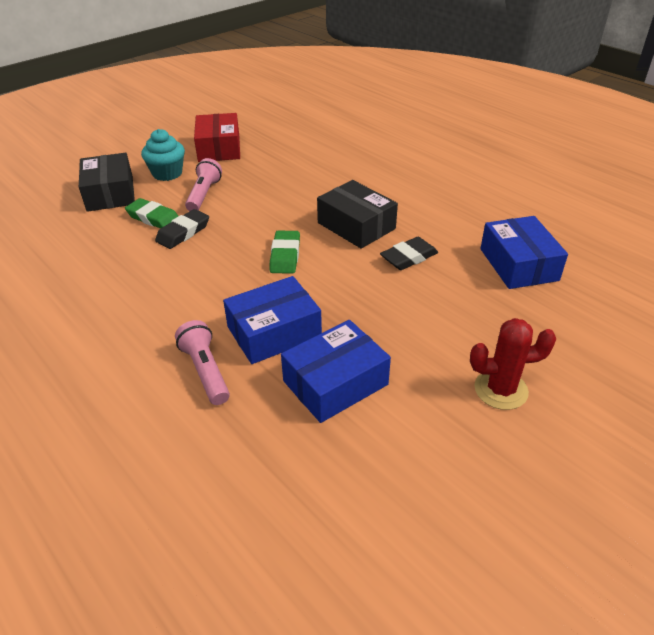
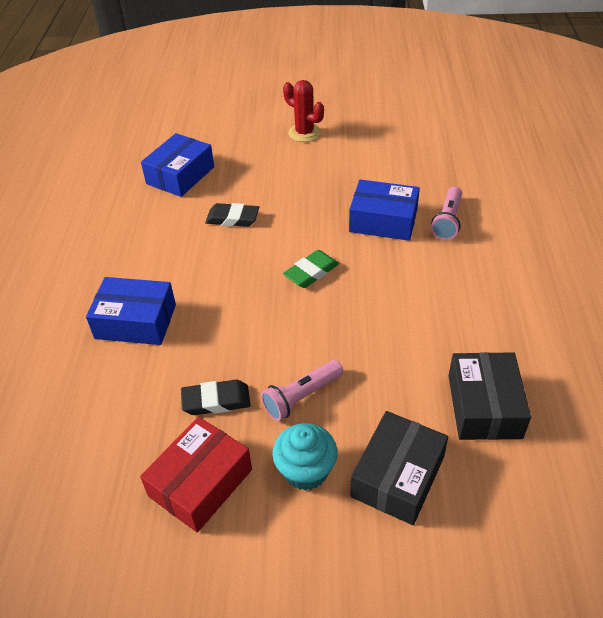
camera: 135 degrees left, 5 degrees up
(153, 218) = (379, 394): green eraser -> none
(183, 233) = (367, 352): black eraser -> black eraser (216, 401)
(335, 383) = (380, 177): blue box -> blue box (136, 321)
(356, 226) = (225, 266): black box -> black box (484, 406)

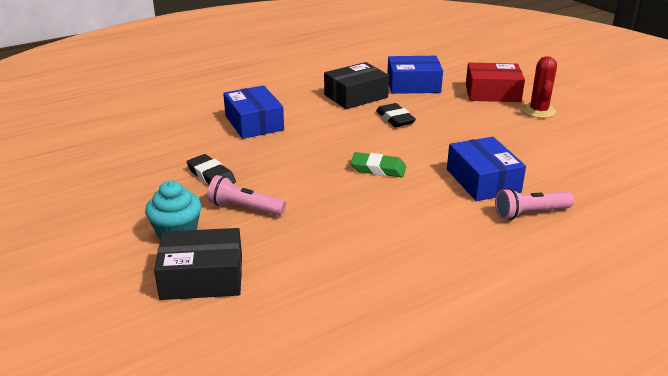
camera: 55 degrees right, 15 degrees down
(200, 483) = (137, 195): red box -> red box (492, 93)
(484, 406) = (316, 302): black box -> black box (356, 96)

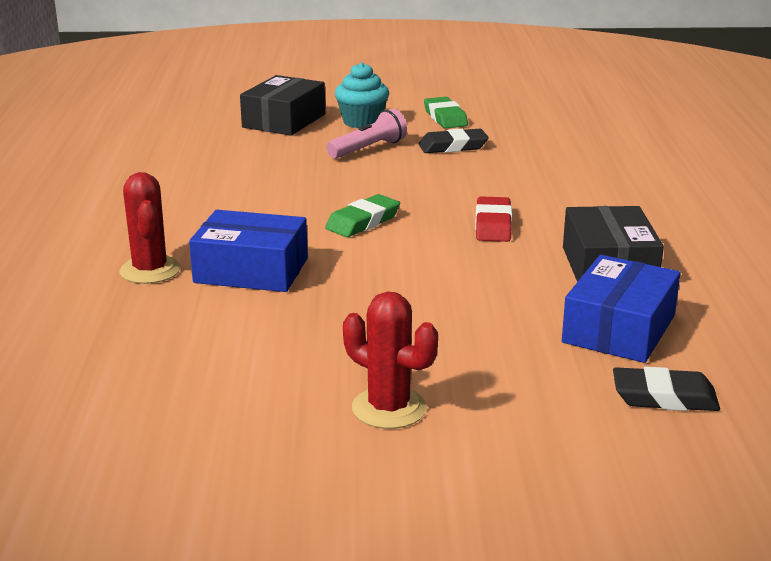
camera: 120 degrees right, 5 degrees down
(140, 197) = (445, 118): none -> green eraser
(254, 123) = (571, 186): blue box -> none
(337, 131) = (493, 225): none -> red eraser
(395, 119) = (493, 272): black eraser -> black eraser (664, 397)
(492, 93) = (514, 395): red box -> none
(530, 213) = (150, 270): pink flashlight -> red cactus

